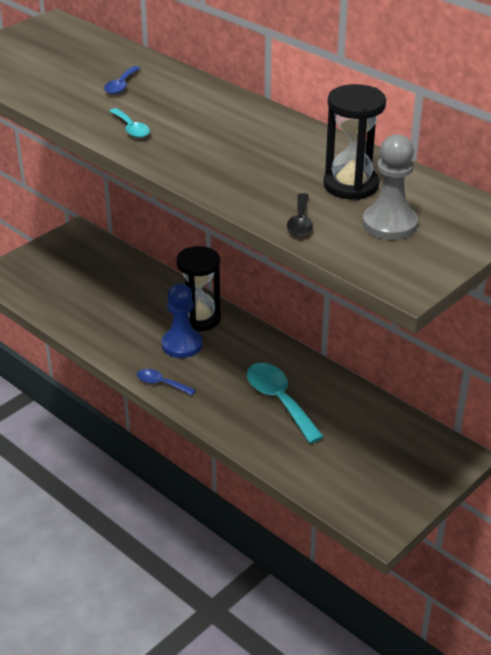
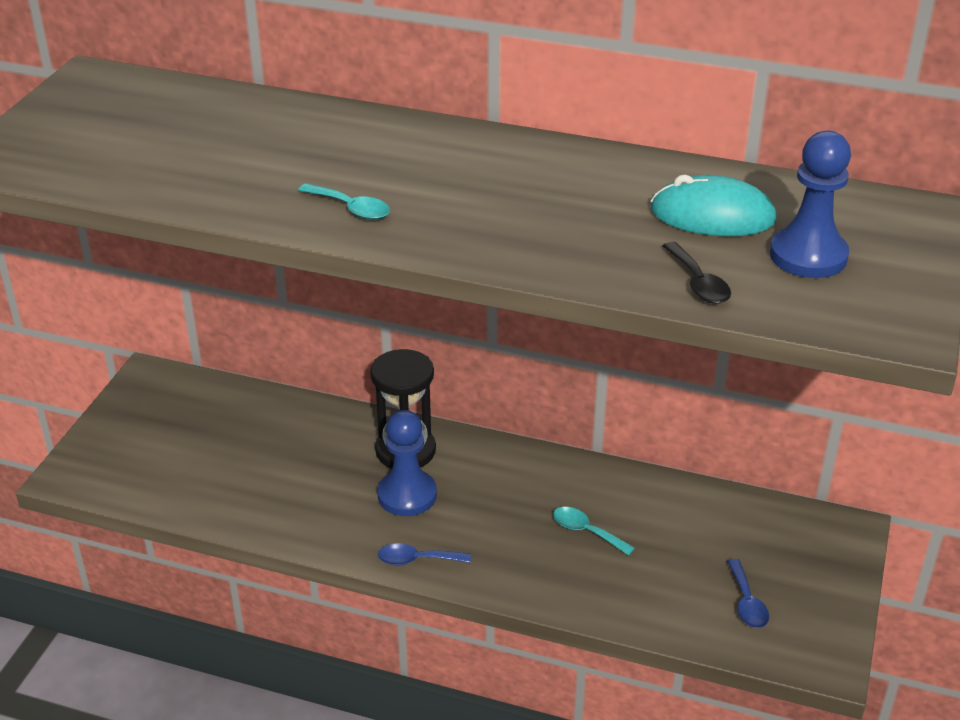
camera: 25 degrees left, 0 degrees up
(121, 85) = (278, 148): blue spoon -> blue spoon (747, 602)
(279, 400) = (586, 531): turquoise spoon -> turquoise spoon, size x0.54
(351, 185) = (712, 215): black hourglass -> turquoise mouse
(389, 224) = (808, 256): grey pawn -> blue pawn

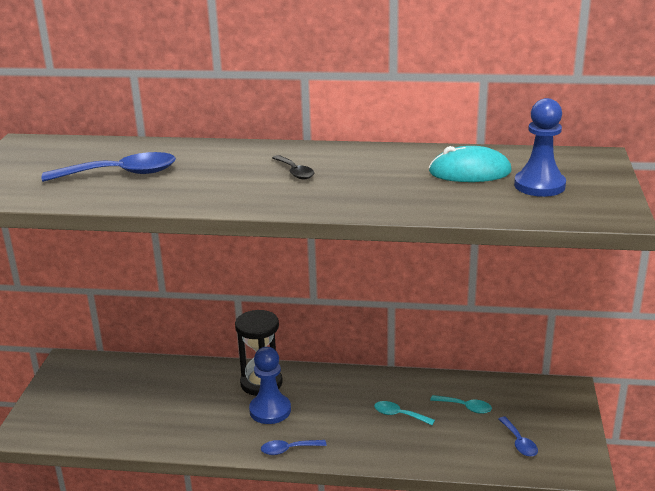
camera: 10 degrees left, 10 degrees down
(209, 151) = (121, 174): none -> blue spoon
(351, 208) = (231, 193): turquoise spoon -> turquoise spoon (465, 407)
(698, 283) = (477, 207): black spoon -> black spoon (295, 172)

